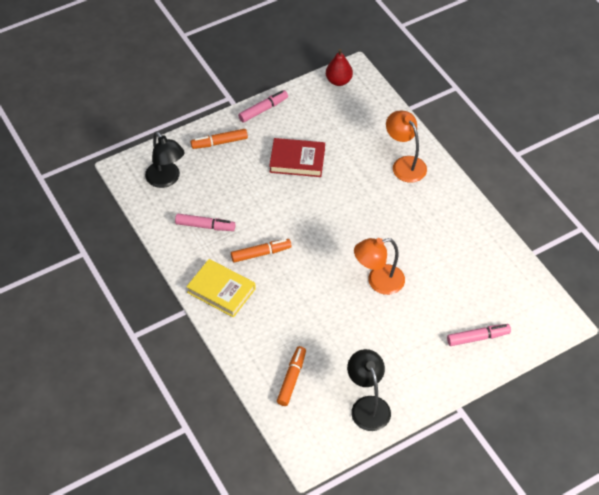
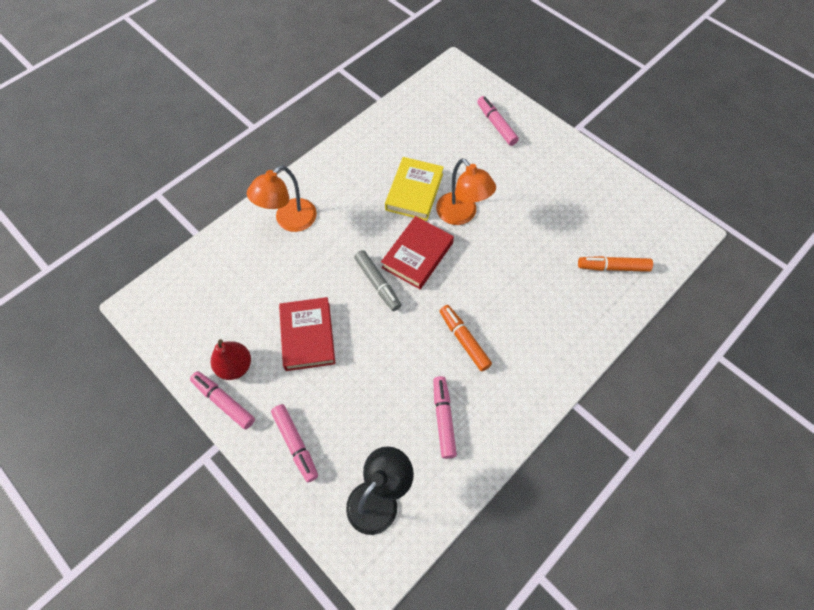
camera: 105 degrees left, 10 degrees up
(219, 142) = (295, 444): orange marker -> pink marker
(221, 290) = (532, 370): yellow book -> yellow book (414, 192)
(328, 210) = (377, 283): none -> grey marker
(338, 81) = (159, 319): red pear -> red pear (235, 366)
(347, 241) = (417, 255): none -> red book
(368, 406) = (610, 196): black lamp -> none

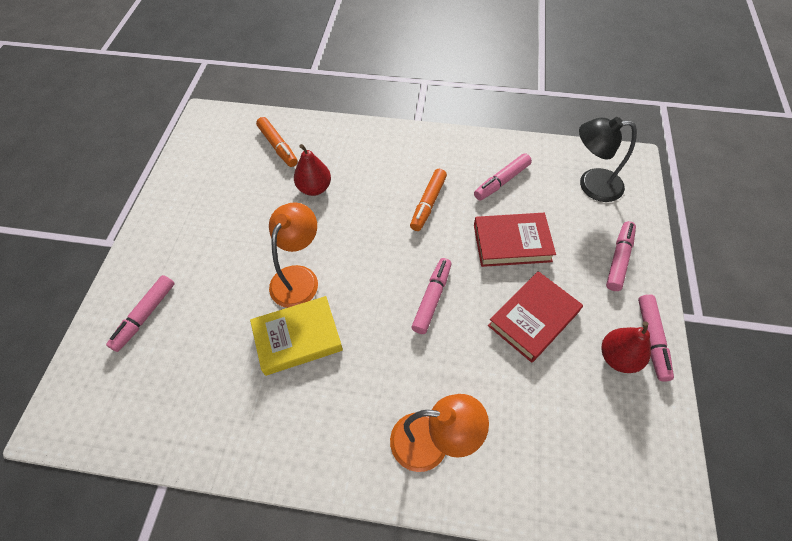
camera: 125 degrees left, 5 degrees down
(377, 283) = (431, 299): grey marker -> pink marker
(417, 255) = (374, 286): red book -> red book (512, 243)
(542, 268) = (314, 188): none -> red pear

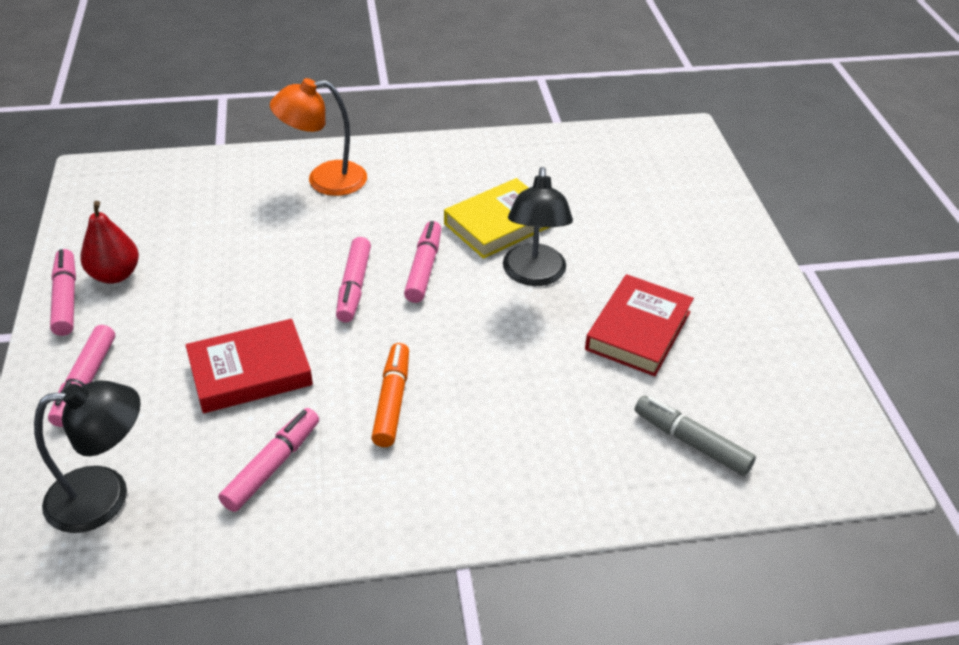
camera: 160 degrees right, 15 degrees down
(145, 316) = (682, 210): pink marker -> pink marker (423, 268)
(278, 146) = (691, 442): orange marker -> grey marker
(298, 277) = (534, 275): orange lamp -> black lamp
(314, 188) = (583, 386): red pear -> none
(533, 318) = (219, 291): red book -> red book (638, 330)

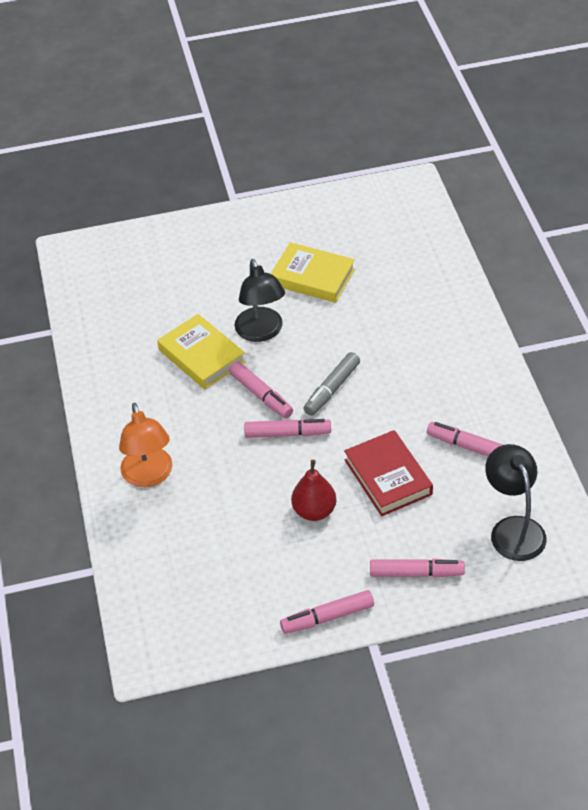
camera: 90 degrees left, 5 degrees up
(115, 275) = (293, 592): red pear -> red pear (314, 511)
(392, 401) = (401, 395): orange marker -> none
(423, 268) = (261, 395): pink marker -> pink marker turned 135 degrees counterclockwise
(534, 275) = (261, 332): black lamp -> black lamp turned 75 degrees clockwise
(638, 330) = (312, 277): red book -> yellow book
(691, 442) = (407, 254): grey marker -> grey marker (332, 389)

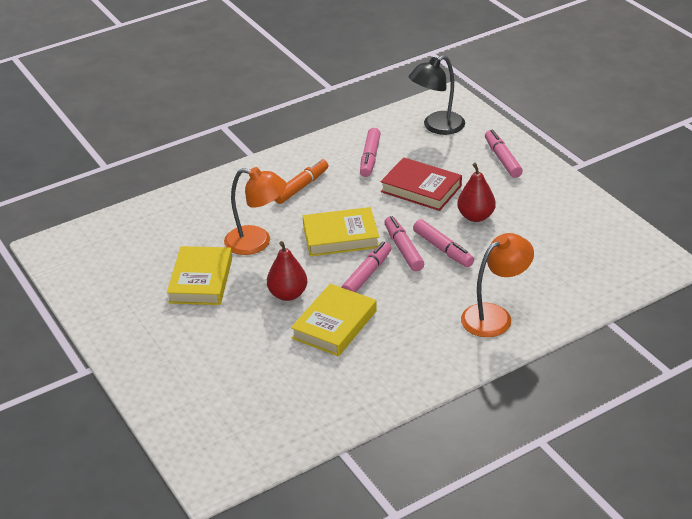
camera: 110 degrees left, 10 degrees down
(261, 332) = (288, 294): black lamp -> red pear
(327, 617) = (567, 189): pink marker -> pink marker (443, 249)
(332, 389) = (340, 236): grey marker -> yellow book
(352, 325) = (257, 242): none -> orange lamp
(388, 477) = (421, 189): red book -> red book turned 75 degrees clockwise
(435, 376) = (301, 187): none -> orange marker

